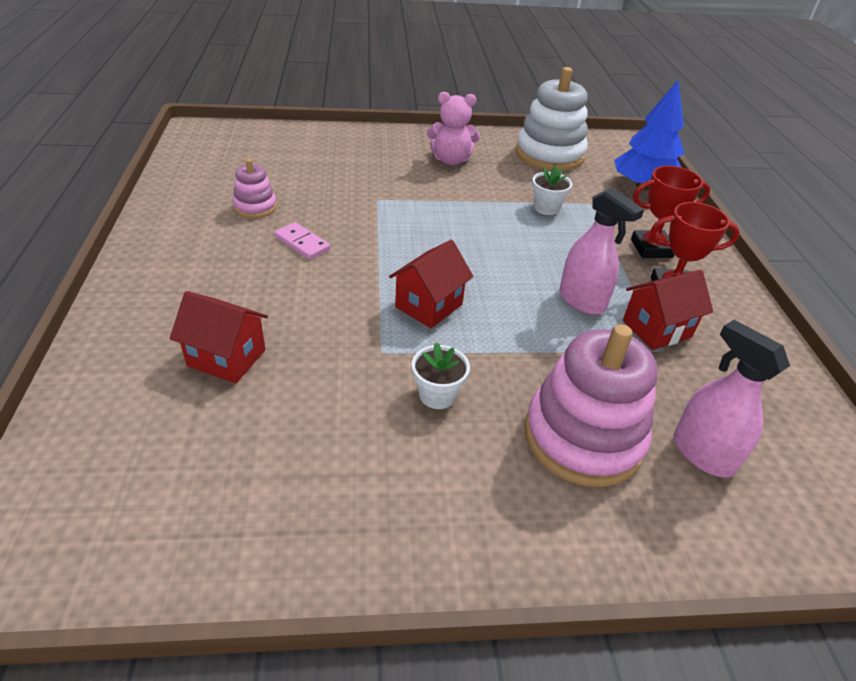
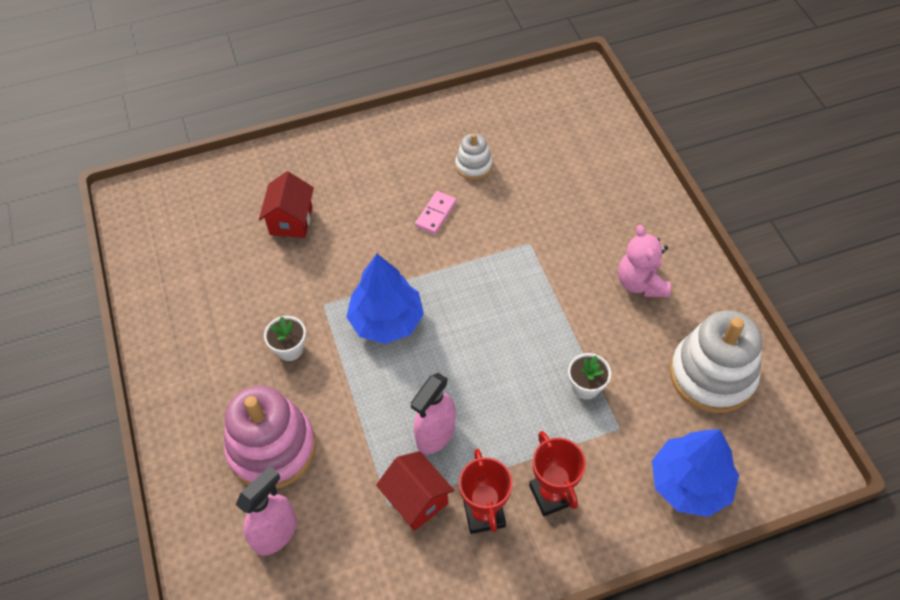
camera: 80 degrees right, 15 degrees up
(255, 207) = (473, 165): pink stacking toy -> white stacking toy
(429, 306) = (386, 321): red house -> blue tree

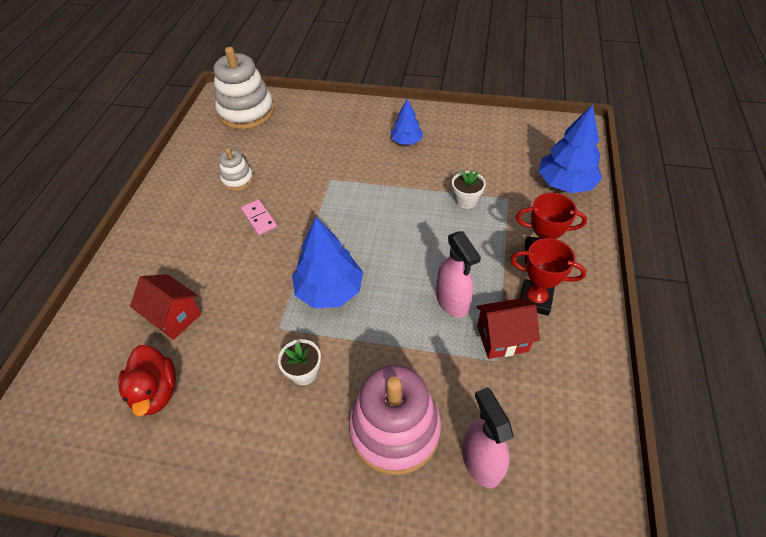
camera: 60 degrees left, 5 degrees down
(218, 254) = (156, 392): none -> red duck
(640, 283) = (406, 141): pink teddy bear -> blue tree
(712, 375) = (495, 141): white stacking toy -> white stacking toy (246, 112)

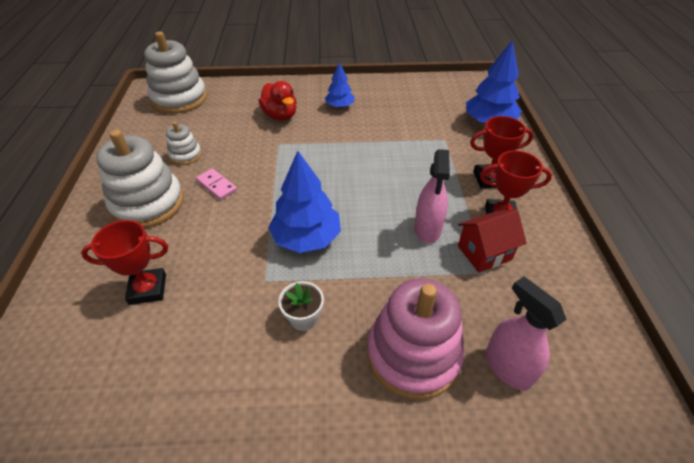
camera: 15 degrees left, 5 degrees down
(156, 392) = (143, 368): red duck -> red duck (280, 115)
(174, 317) = (148, 289): red house -> red trophy
(192, 228) = (148, 203): none -> white stacking toy
(452, 302) = (427, 229): pink spray bottle -> pink spray bottle turned 45 degrees clockwise
(466, 201) = (409, 145): white flower pot -> none

